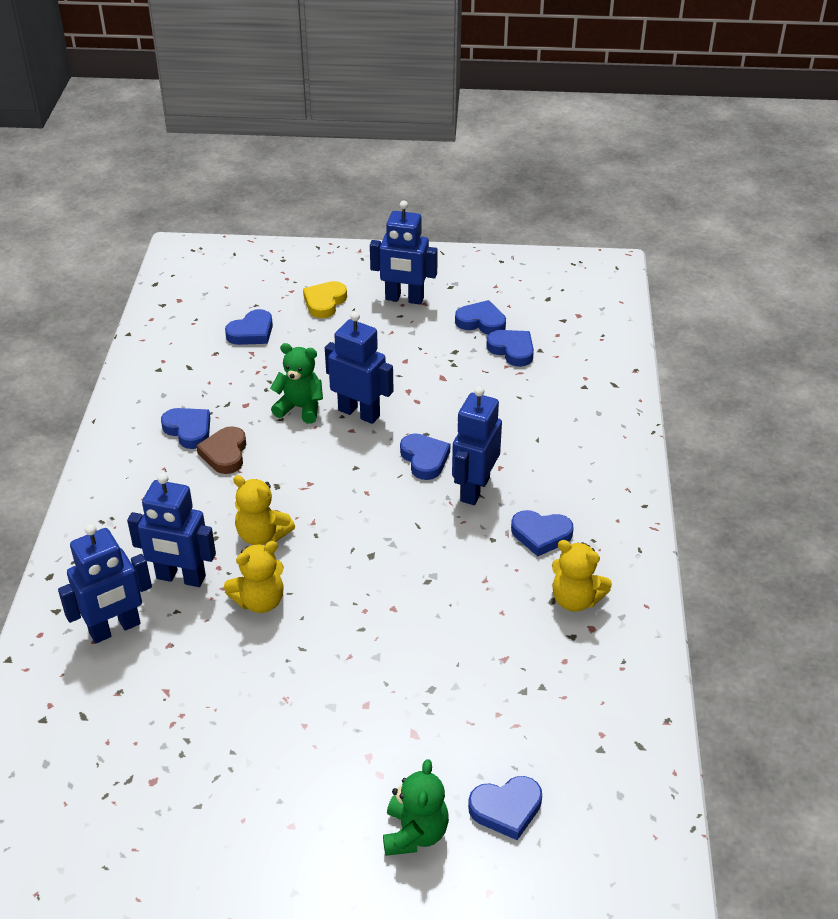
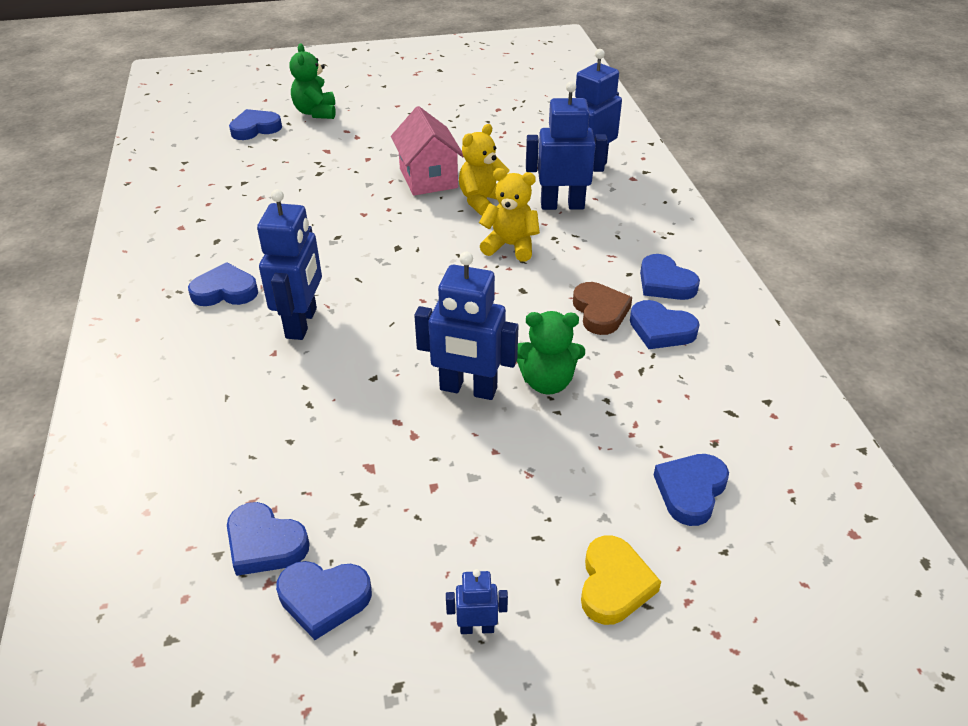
camera: 165 degrees right, 0 degrees up
(304, 651) = (428, 178): none -> pink house
(404, 299) = (477, 628): blue robot -> blue robot, size x0.47
(424, 459) = (367, 346): blue heart -> blue heart (665, 283)
(575, 600) = (193, 244): yellow teddy bear -> none

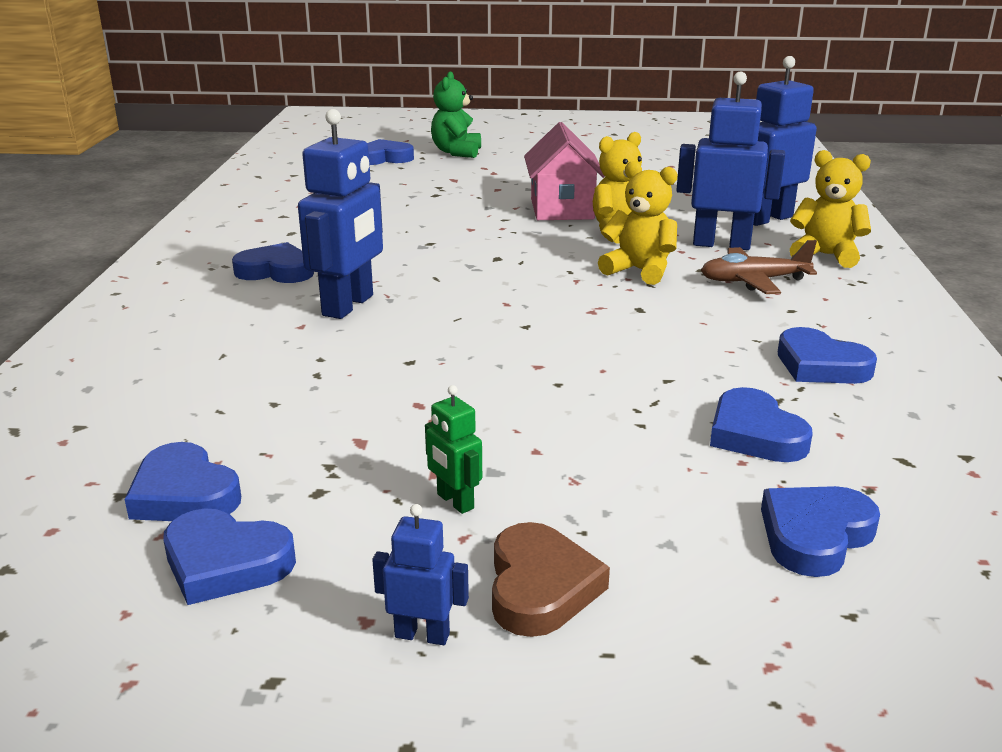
camera: 15 degrees right, 15 degrees down
(456, 510) = (455, 501): none -> green robot
(468, 389) = (527, 387): blue robot -> none
(547, 382) = (638, 394): green teddy bear -> none
(595, 245) = (753, 281): none -> brown plane
(600, 312) = (738, 339): brown heart -> brown heart (540, 587)
(614, 584) = (655, 623): yellow heart -> none
(639, 207) = (825, 255): none -> yellow teddy bear
(665, 283) = (840, 323): blue heart -> blue heart (755, 434)

